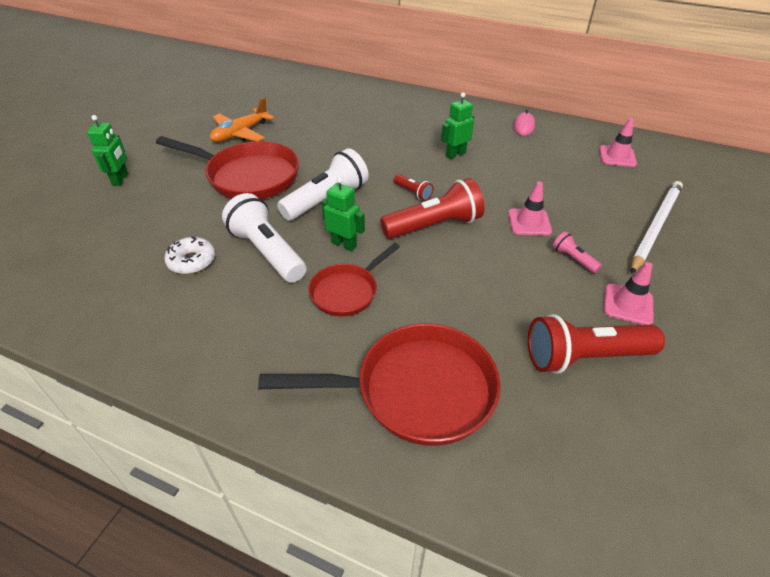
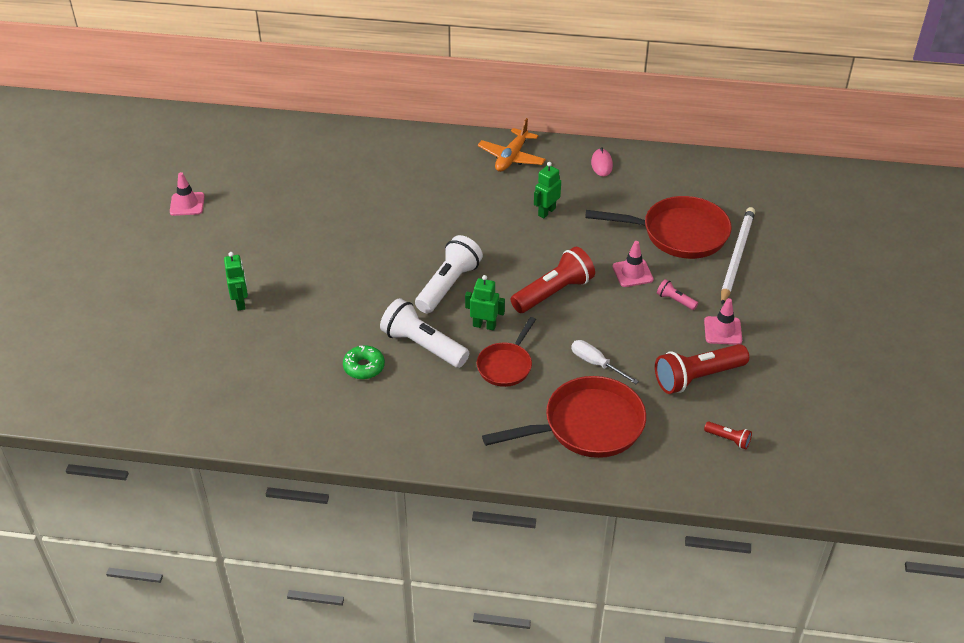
camera: 15 degrees left, 0 degrees up
(192, 261) = (364, 367): white donut -> green donut
(240, 133) = (323, 226): orange plane -> orange plane (511, 157)
(248, 176) = (362, 275): red pan -> red pan (679, 234)
(413, 193) = (523, 262): red flashlight -> red flashlight (728, 439)
(456, 311) = (596, 363): none -> white screwdriver
(617, 156) = (695, 186): pink traffic cone -> pink traffic cone (187, 204)

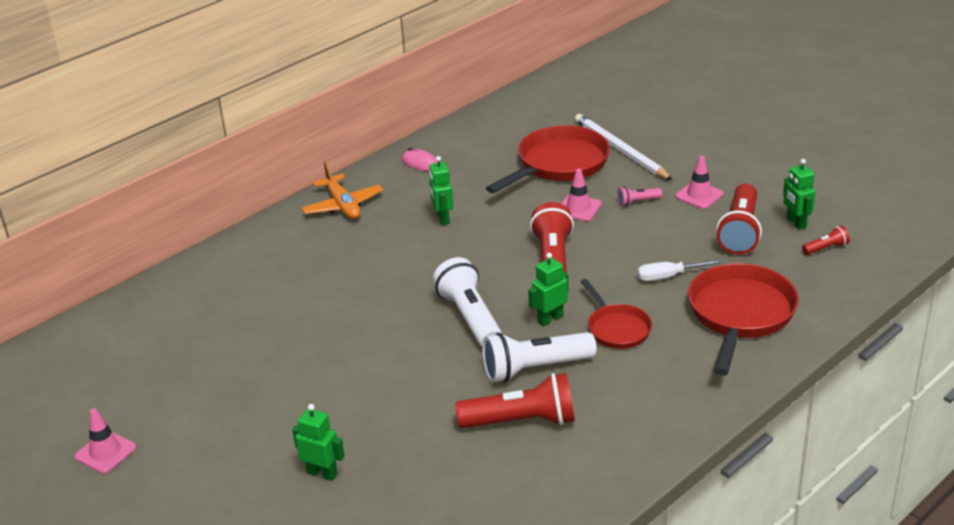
camera: 50 degrees left, 10 degrees down
(364, 367) = (522, 421): green donut -> red flashlight
(745, 405) = (796, 223): none -> green robot

